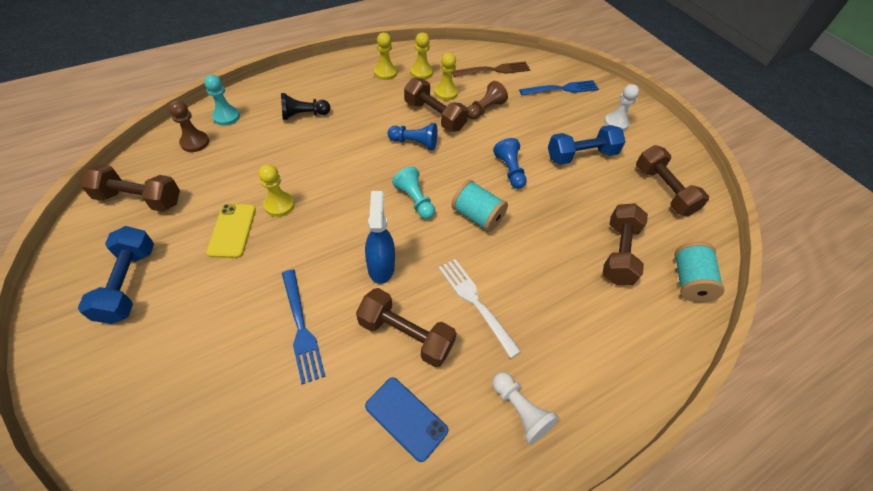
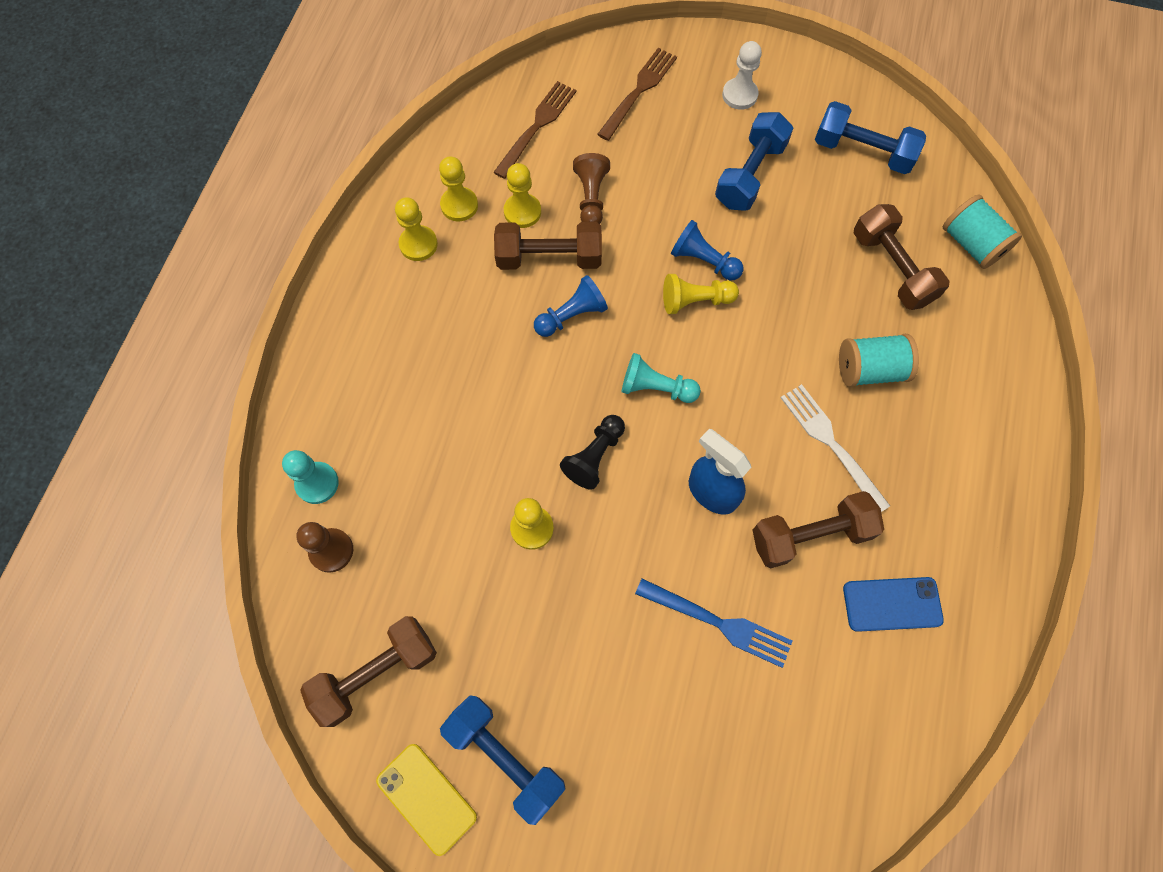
camera: 40 degrees left, 15 degrees up
(232, 230) = (524, 603): yellow phone -> yellow phone (426, 798)
(304, 115) = (404, 394): black pawn -> black pawn (594, 456)
(475, 303) = (831, 444): white fork -> white fork turned 45 degrees clockwise
(477, 216) = (733, 348): turquoise spool -> turquoise spool (870, 370)
(483, 182) = (695, 301): none -> yellow pawn
(520, 410) = (964, 506): white pawn -> none
(562, 89) = (639, 91): blue fork -> brown fork
(663, 190) = (862, 152): brown dumbbell -> blue dumbbell

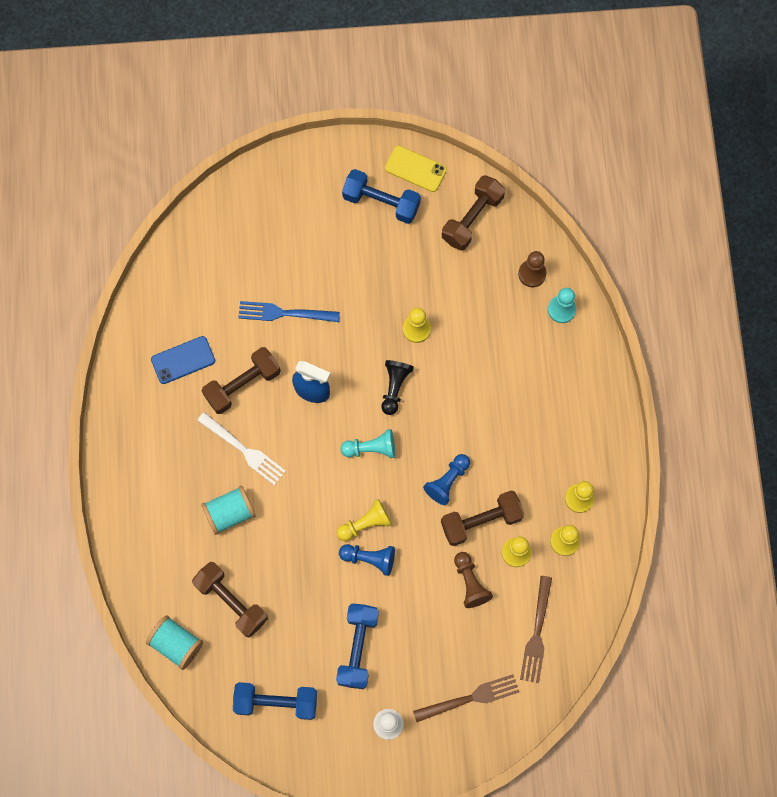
camera: 160 degrees right, 5 degrees up
(639, 91) = (470, 698): brown fork -> brown fork turned 120 degrees counterclockwise

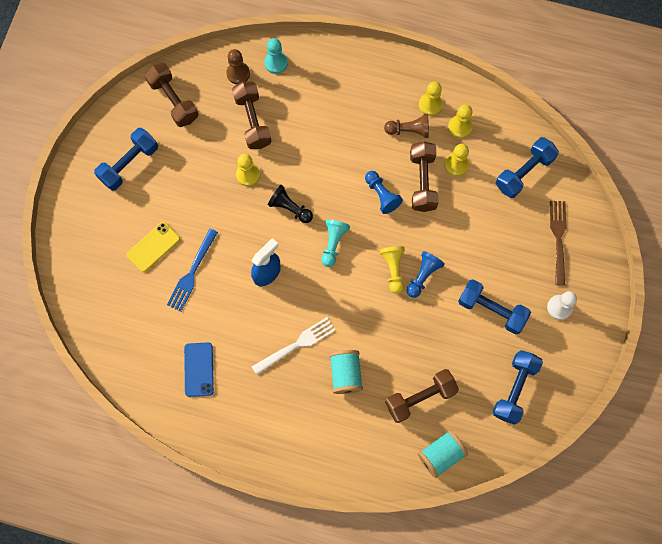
camera: 70 degrees left, 0 degrees up
(242, 385) = (240, 327): brown dumbbell -> brown dumbbell (252, 121)
(415, 169) = (112, 128): yellow phone -> yellow phone (153, 247)
(470, 583) = (468, 207): brown pawn -> brown pawn (409, 130)
(537, 633) = (524, 172): brown fork -> blue dumbbell

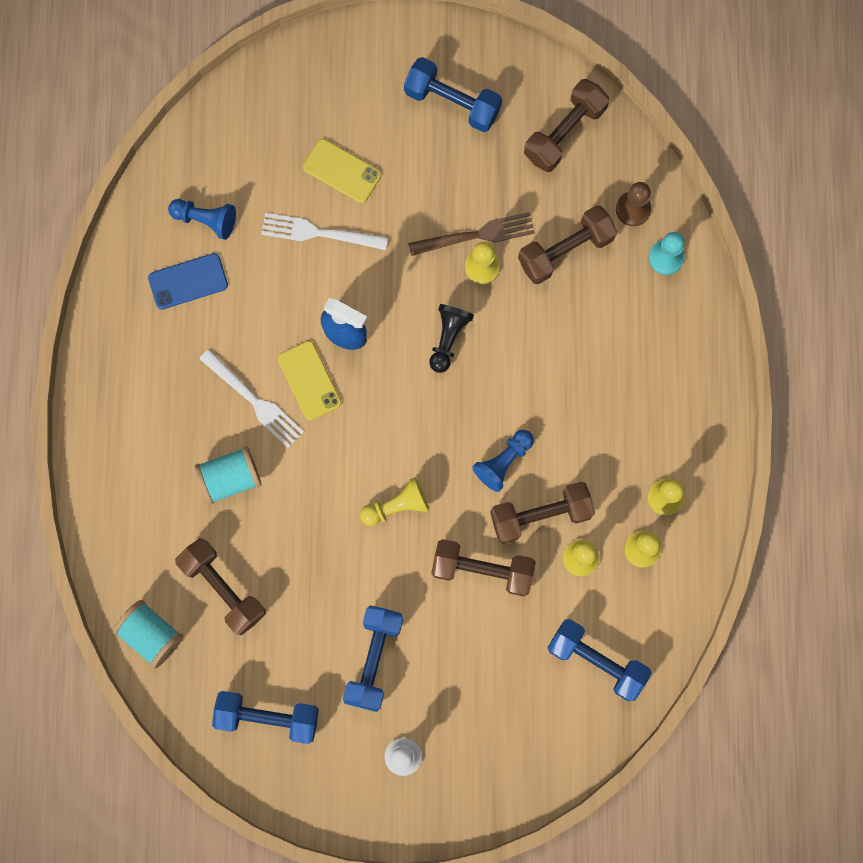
camera: 75 degrees right, 5 degrees up
(192, 272) = (319, 233): blue fork -> white fork
(292, 304) = (309, 380): none -> yellow phone
(333, 243) = (412, 412): turquoise pawn -> none
(409, 130) = (615, 476): brown pawn -> none
(423, 276) = (398, 550): blue pawn -> blue pawn (206, 220)
(449, 226) = (482, 569): none -> brown dumbbell
(558, 239) = (507, 733): brown fork -> brown fork (476, 235)

